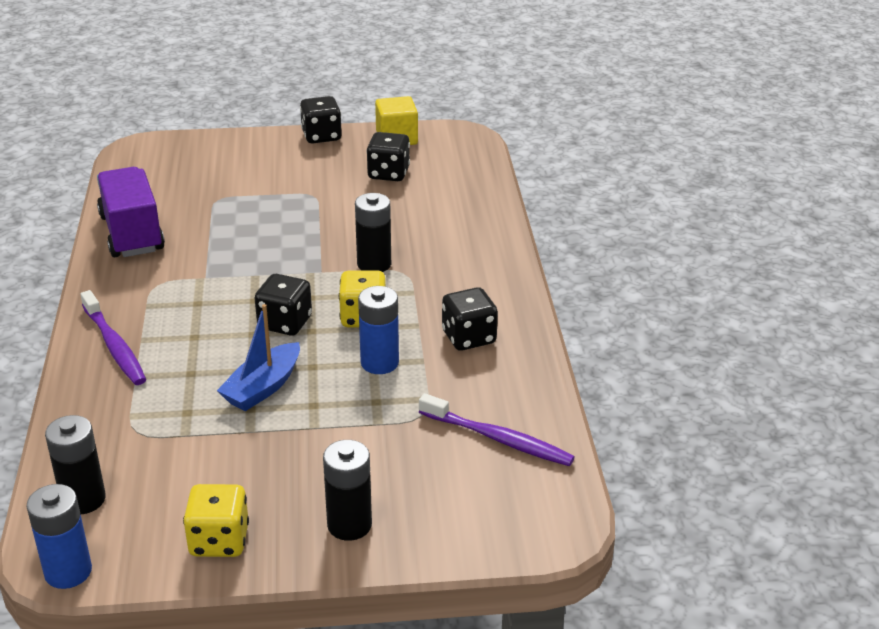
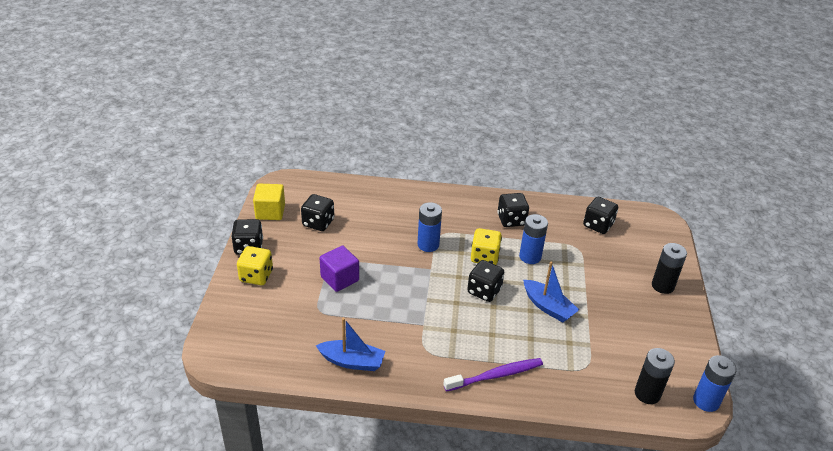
camera: 80 degrees left, 5 degrees up
(132, 233) = (352, 361): purple truck -> blue boat
(219, 540) = (677, 336): yellow dice -> yellow dice (256, 276)
(280, 204) = (340, 279): none -> purple cube
(374, 264) = (428, 245): black battery -> blue battery
(498, 439) = (598, 225): purple toothbrush -> black dice

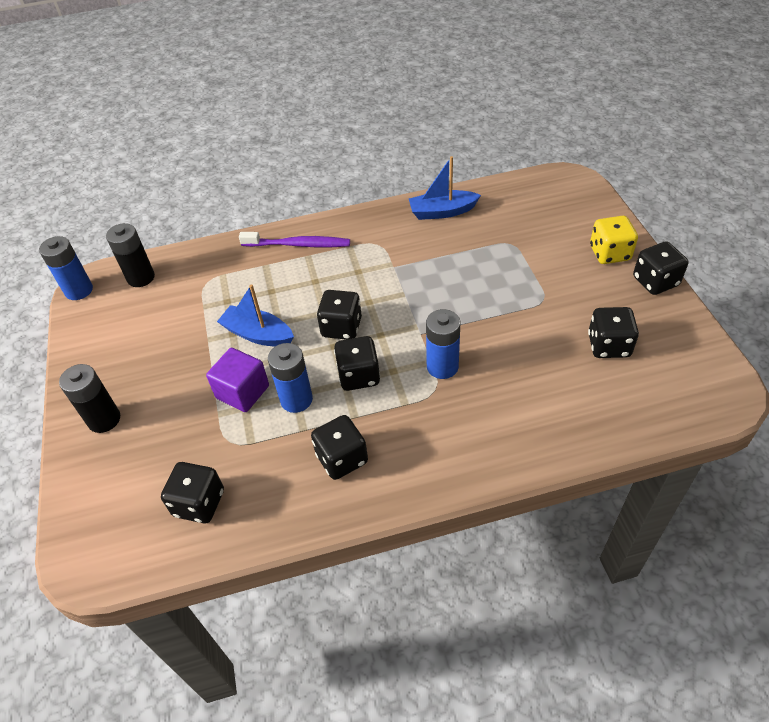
camera: 165 degrees right, 10 degrees up
(270, 212) = (685, 338): yellow cube -> none
(340, 279) = (517, 282): purple cube -> purple cube (242, 392)
(484, 257) = (359, 376): yellow dice -> black dice
(496, 375) = (298, 245): purple toothbrush -> purple toothbrush turned 135 degrees counterclockwise

